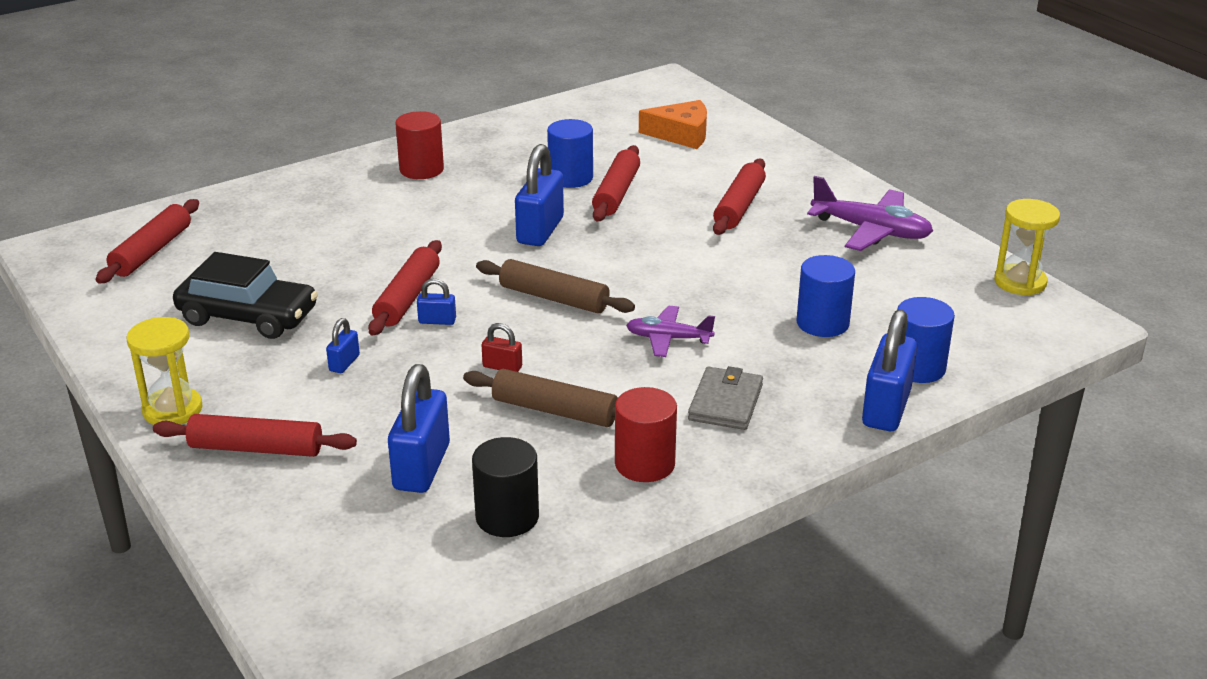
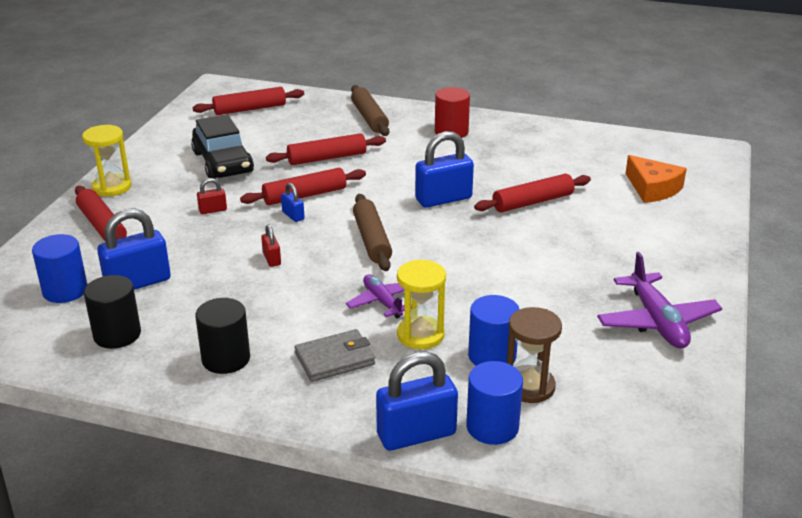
camera: 50 degrees right, 0 degrees up
(344, 363) = (213, 210): blue padlock -> red padlock
(554, 411) = (246, 299): brown rolling pin -> brown rolling pin (369, 118)
(570, 178) = (524, 179): blue cylinder -> blue cylinder (65, 290)
(644, 464) = (226, 359): red cylinder -> black cylinder
(739, 206) = (595, 253): red rolling pin -> red rolling pin (327, 158)
(885, 326) = (529, 386): none -> brown hourglass
(1020, 282) = (699, 428): yellow hourglass -> yellow hourglass (420, 335)

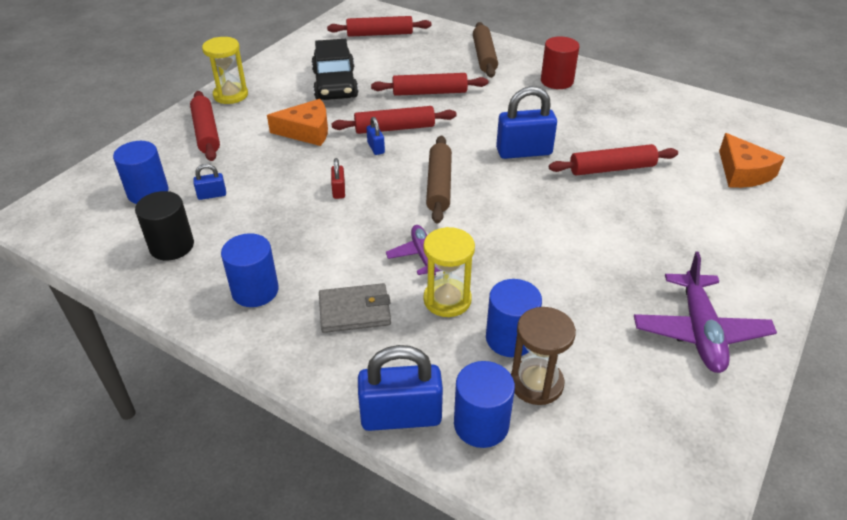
camera: 15 degrees right, 10 degrees up
(138, 282) = (212, 195): blue padlock -> blue padlock, size x0.48
(213, 210) = (307, 131): red padlock -> orange cheese
(226, 359) = (255, 290): black cylinder -> blue cylinder

